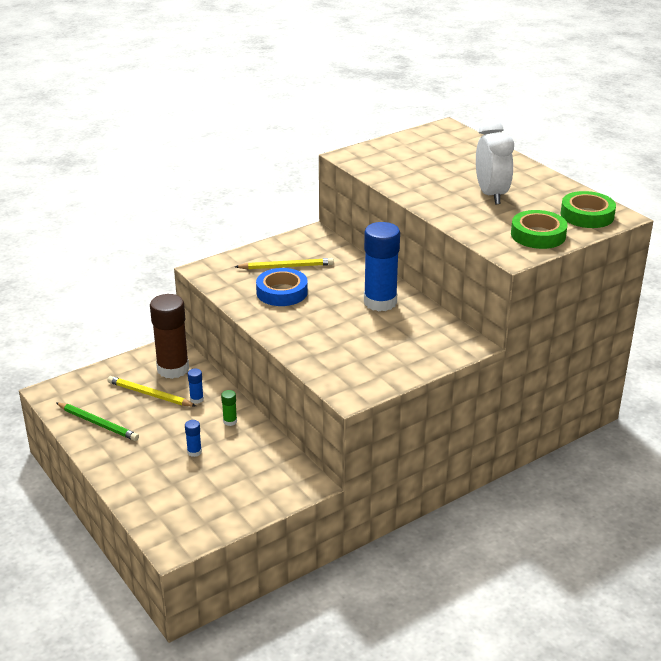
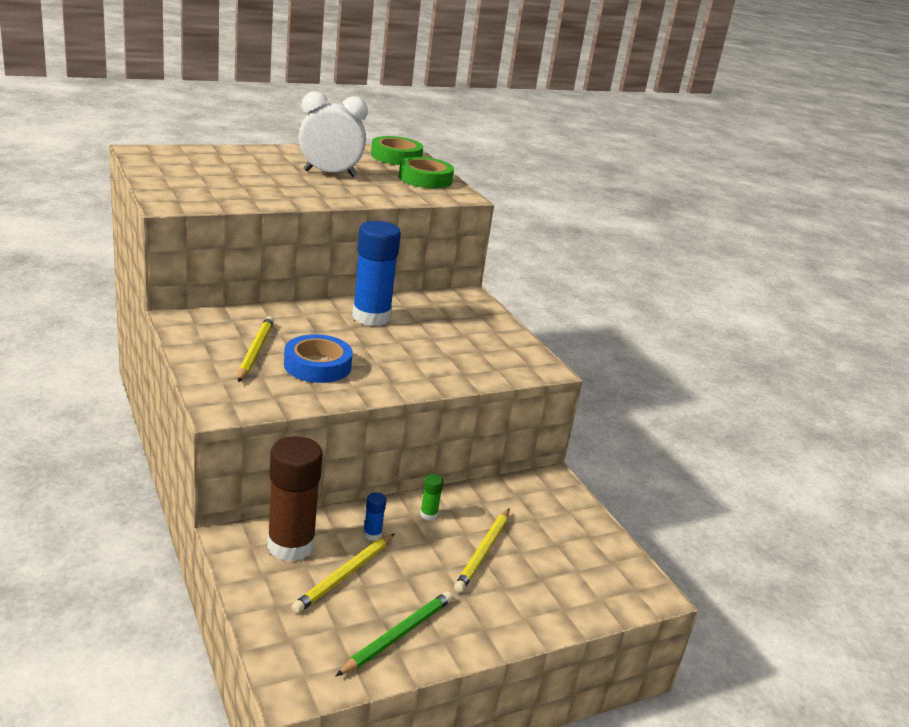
camera: 85 degrees left, 5 degrees down
(194, 452) = (483, 552): blue glue stick -> yellow pencil

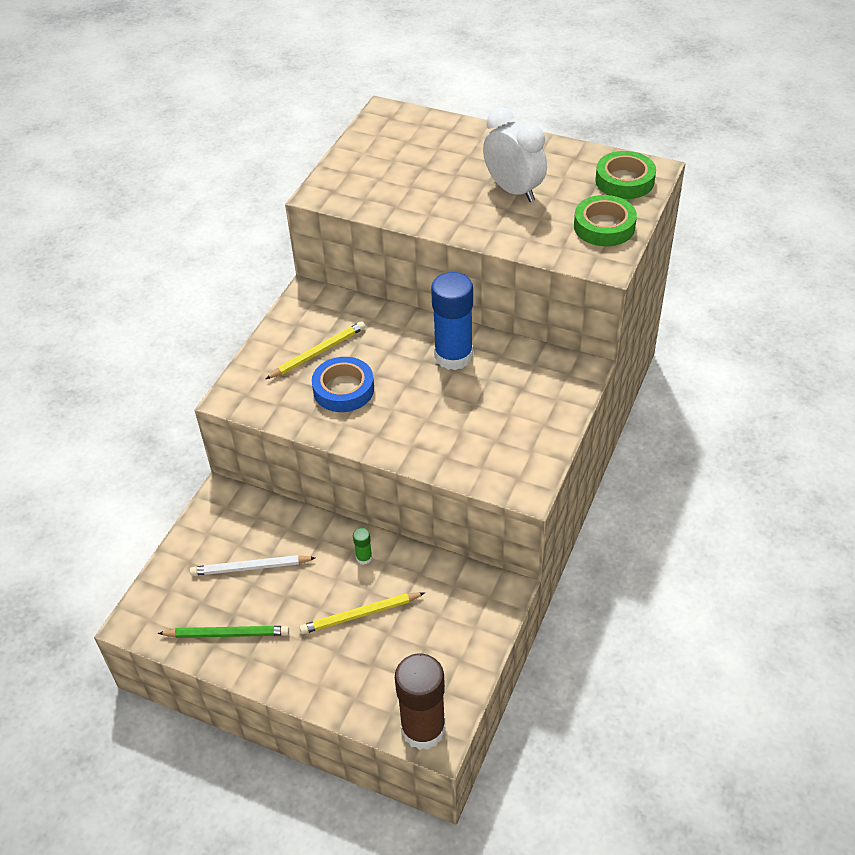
camera: 55 degrees right, 20 degrees up
(291, 545) = (247, 522): brown glue stick -> brown glue stick (423, 729)
(344, 575) = (251, 567): yellow pencil -> white pencil
(372, 534) = (306, 548): blue glue stick -> none

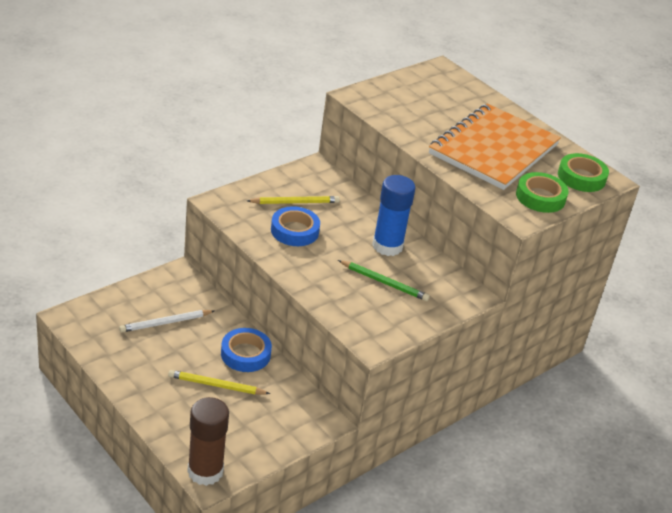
camera: 20 degrees right, 10 degrees down
(227, 634) = (120, 352): green pencil -> green pencil (384, 282)
(251, 567) = (165, 323): white pencil -> white pencil turned 45 degrees counterclockwise
(364, 558) = (245, 354): green glue stick -> blue tape
(514, 190) = (493, 149): white clock -> orange notebook

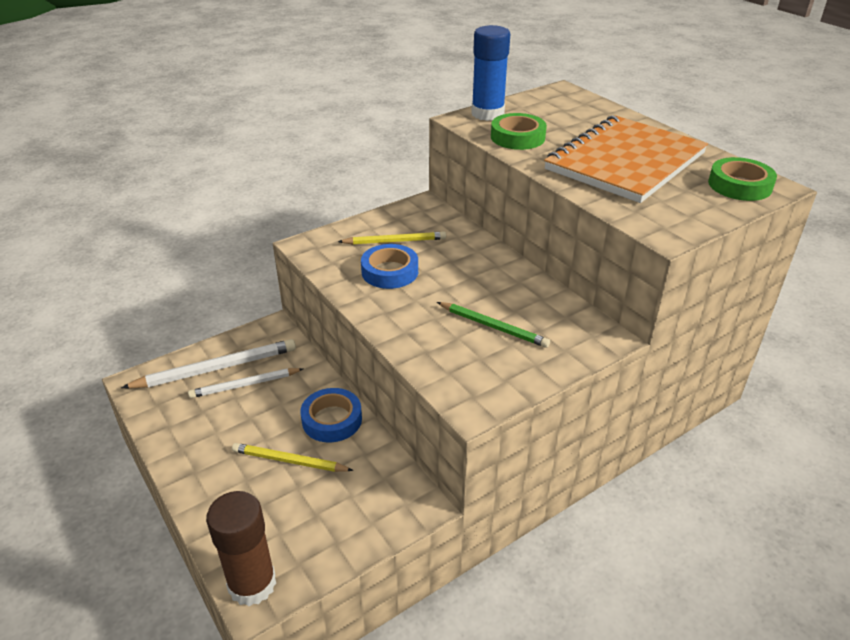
camera: 10 degrees right, 0 degrees up
(136, 308) = (216, 368): none -> white pencil
(387, 246) = (500, 284): blue glue stick -> blue glue stick (487, 114)
(540, 197) = (689, 209): green tape -> green tape (517, 137)

